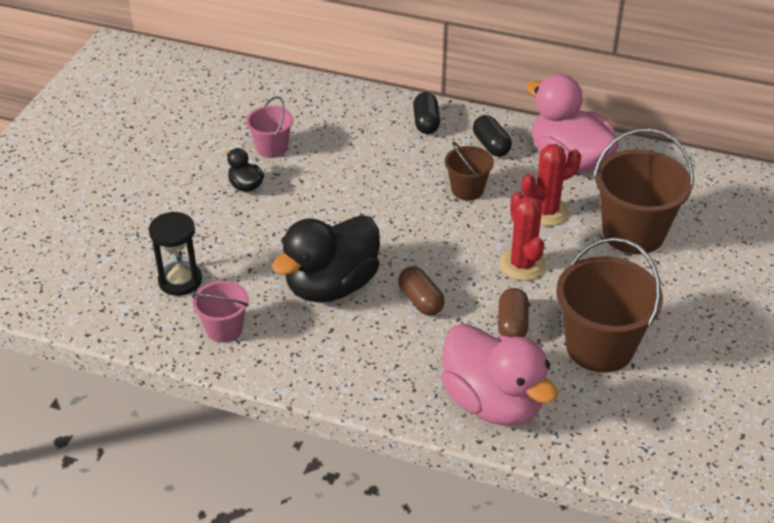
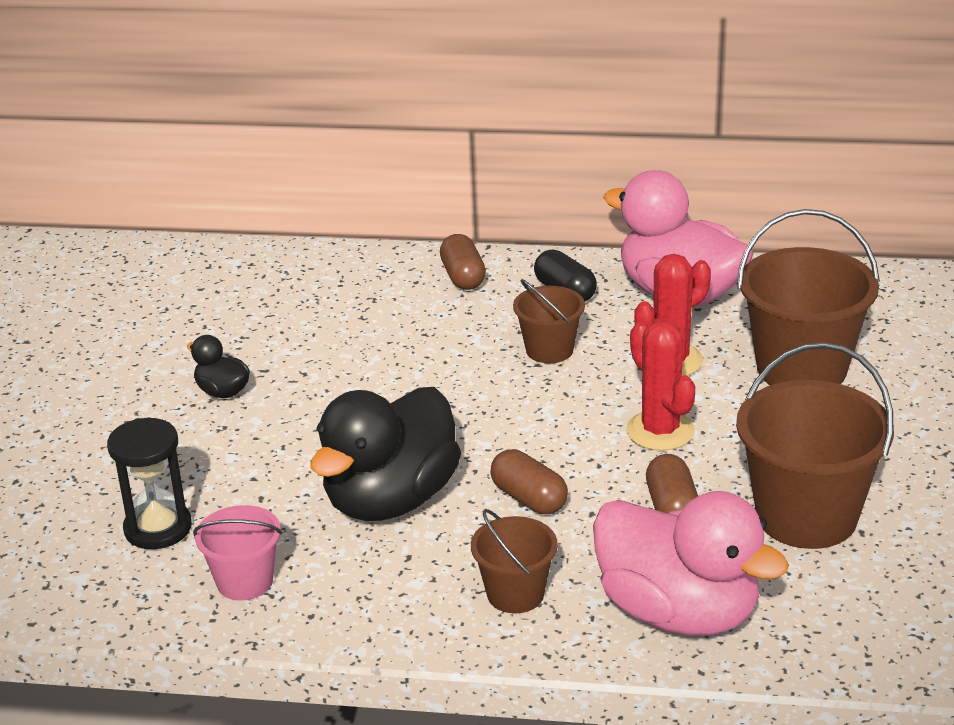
camera: 10 degrees left, 10 degrees down
(271, 148) = (247, 339): pink bucket -> none
(391, 369) = (515, 594): none -> brown bucket
(426, 123) = (463, 277): black capsule -> brown capsule

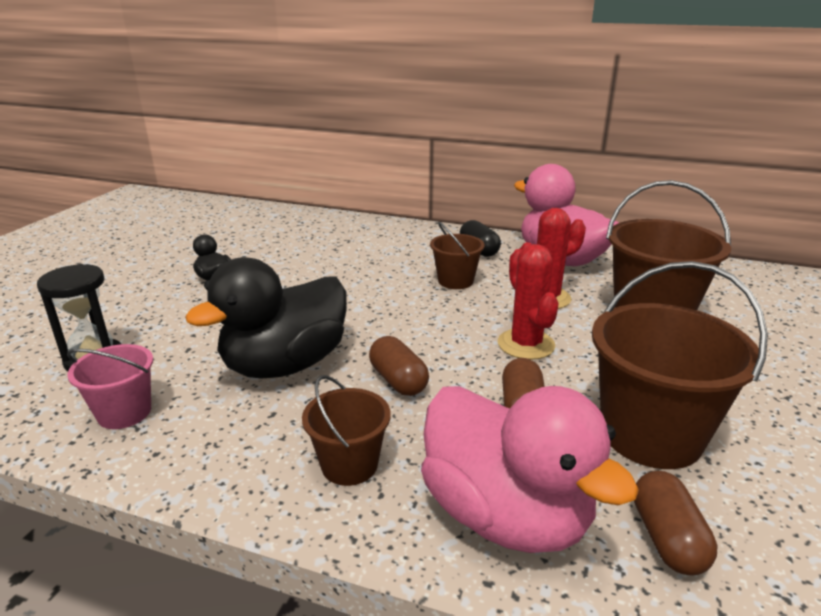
camera: 10 degrees right, 5 degrees down
(463, 277) = (413, 235): brown capsule -> brown capsule (667, 538)

